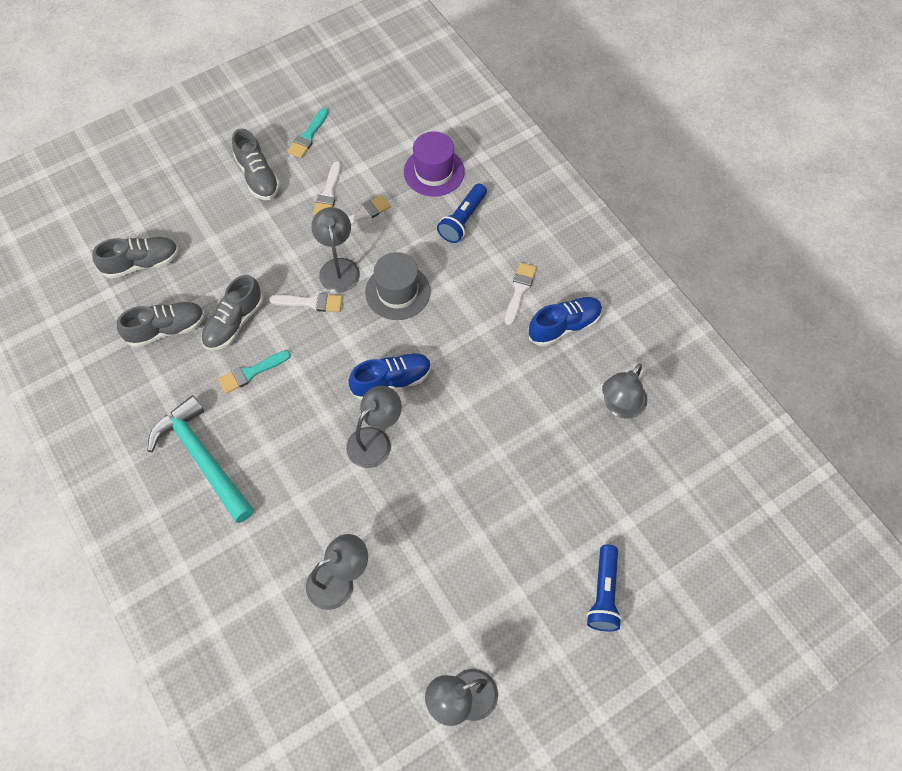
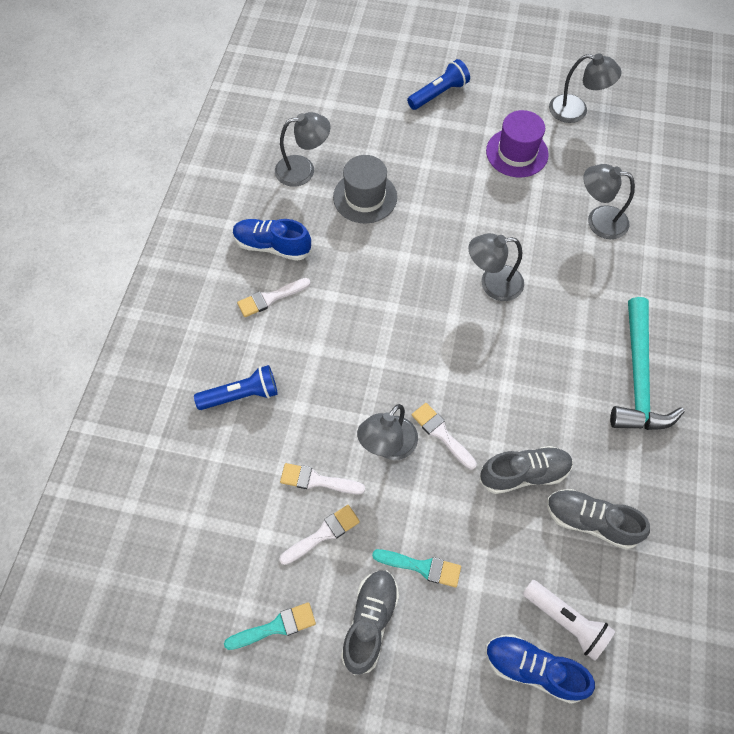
camera: 135 degrees left, 0 degrees up
(142, 263) = (566, 621): grey shoe -> white flashlight
(251, 372) = (544, 415): turquoise brush -> turquoise brush (421, 567)
(392, 381) = (439, 314): blue shoe -> blue shoe (533, 669)
(397, 292) = (362, 380): grey hat -> grey hat (365, 197)
(434, 172) = (209, 465): purple hat -> purple hat (517, 153)

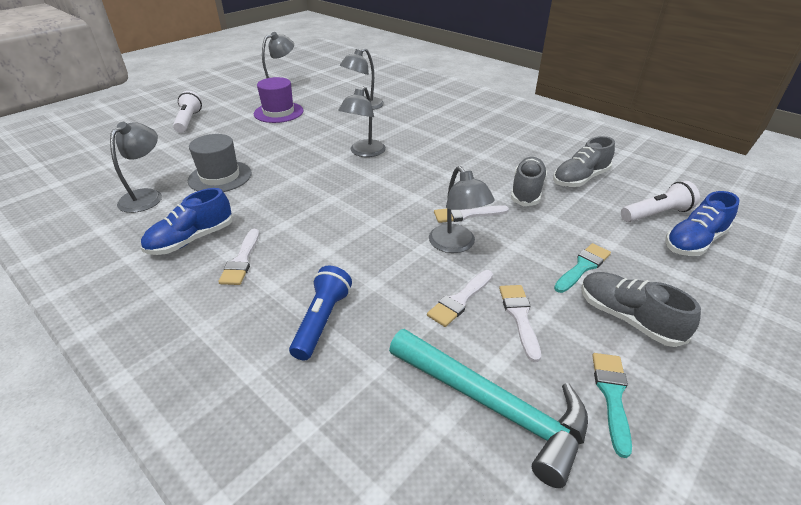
camera: 60 degrees left, 25 degrees down
(438, 94) = (188, 121): blue flashlight -> white flashlight
(638, 377) = (485, 130): turquoise hammer -> turquoise hammer (493, 405)

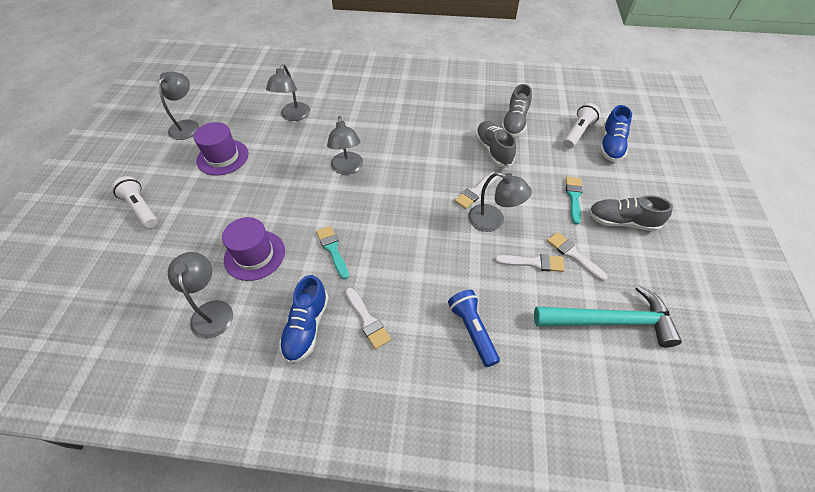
camera: 35 degrees left, 15 degrees up
(220, 177) = (254, 255): grey hat -> purple hat
(460, 300) = (533, 263): white brush -> white brush turned 90 degrees counterclockwise
(612, 396) = (652, 277): turquoise brush -> turquoise brush (333, 250)

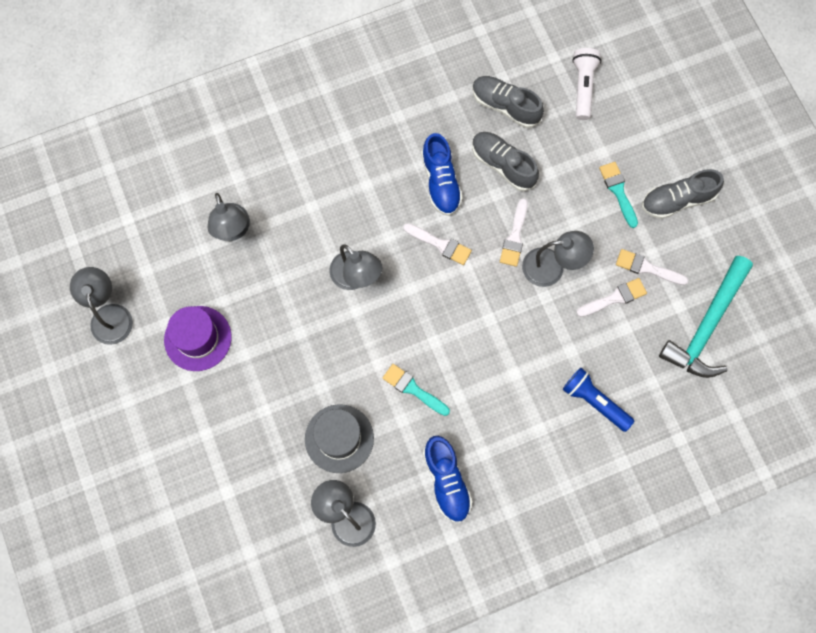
camera: 30 degrees left, 20 degrees up
(141, 208) = (167, 453): white flashlight -> none
(254, 255) = (339, 438): purple hat -> grey hat
(367, 320) = (497, 444): white brush -> white brush (440, 244)
(514, 123) = (505, 106): grey shoe -> grey shoe turned 135 degrees clockwise
(610, 321) = (707, 326): turquoise hammer -> turquoise hammer turned 150 degrees clockwise
(611, 145) = (627, 90): blue shoe -> blue shoe (441, 182)

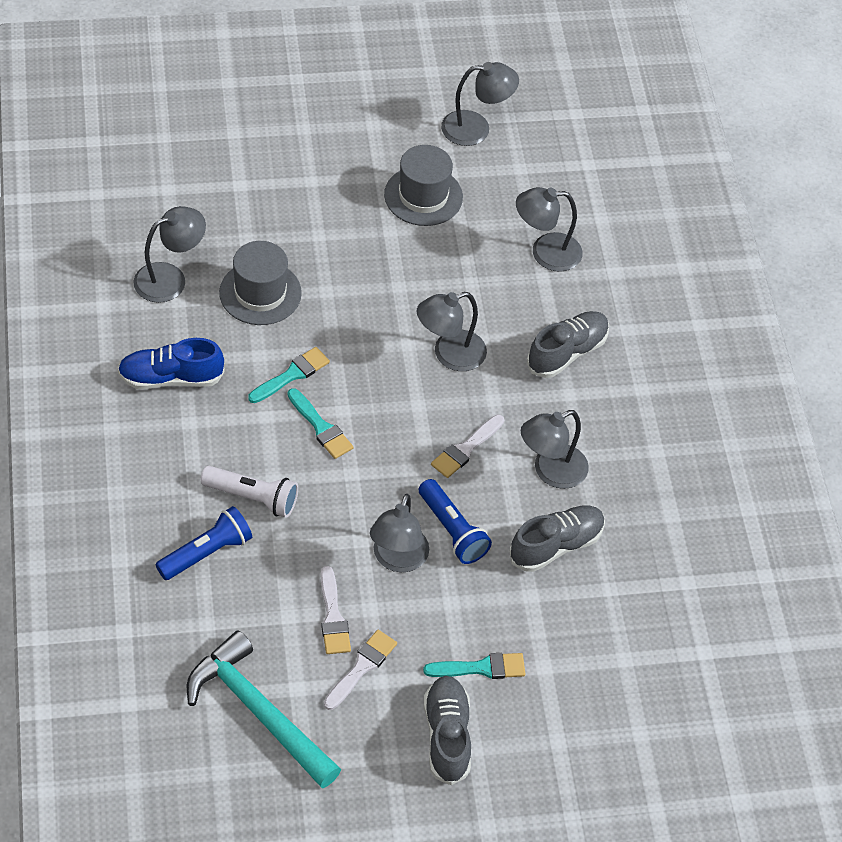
camera: 100 degrees right, 20 degrees down
(198, 338) = (423, 196): purple hat -> grey hat
(441, 182) = (551, 471): blue shoe -> grey lamp
(455, 353) = (320, 427): none -> turquoise brush
(505, 106) = (641, 572): grey shoe -> grey shoe (567, 352)
(514, 236) = (452, 530): white brush -> blue flashlight
(583, 87) = (648, 674): white flashlight -> white flashlight (252, 498)

